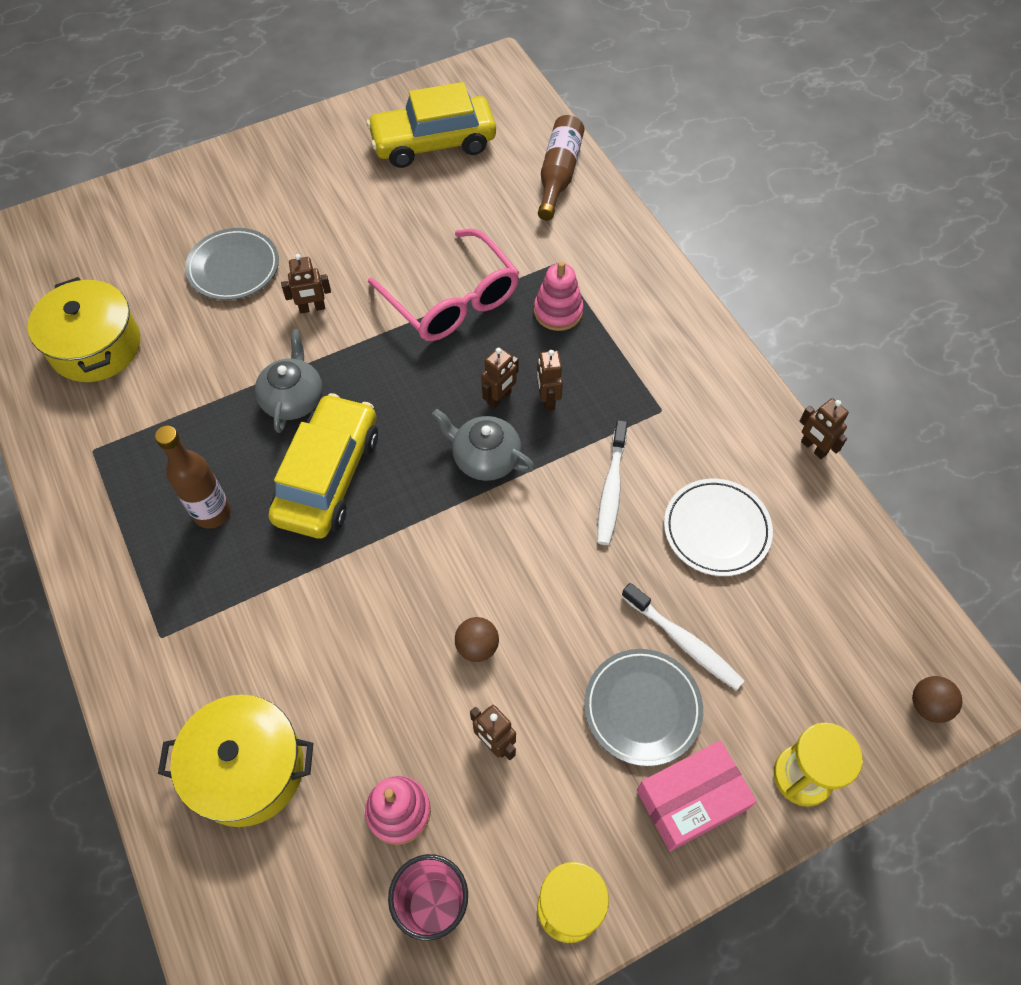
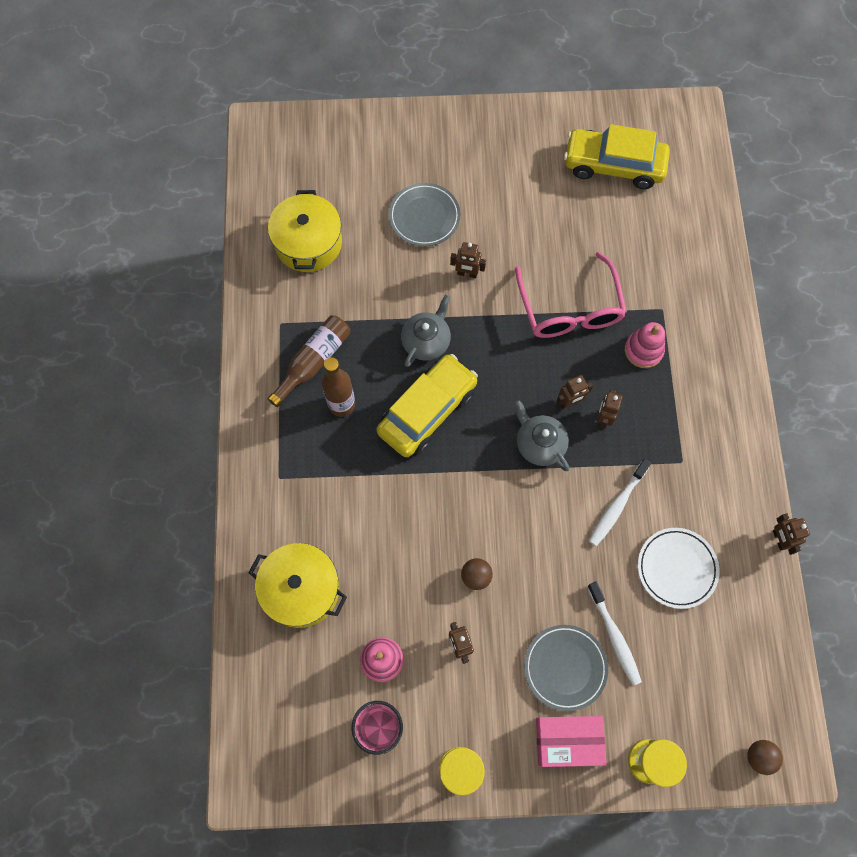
camera: 25 degrees right, 10 degrees up
(558, 174) = (698, 232): brown bottle -> brown bottle (313, 362)

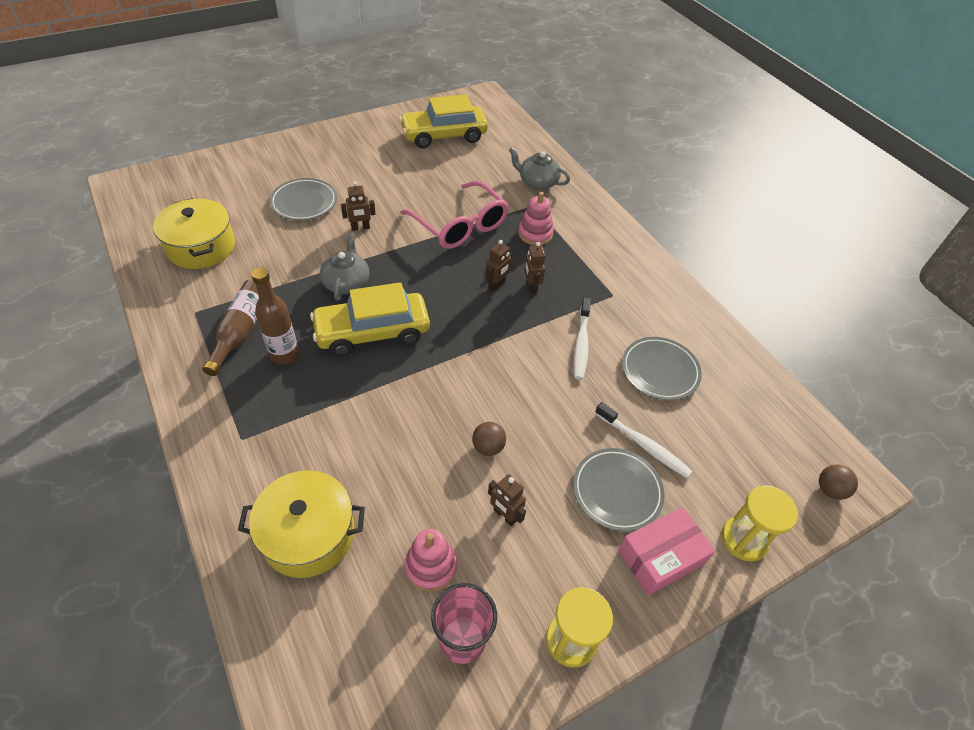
camera: 30 degrees left, 20 degrees down
(427, 411) = (372, 332): yellow car -> yellow car turned 120 degrees counterclockwise
(539, 444) = (488, 322): grey teapot -> grey teapot (537, 182)
(676, 568) = (660, 371): white plate -> grey plate
(779, 539) = (722, 320): brown robot -> none

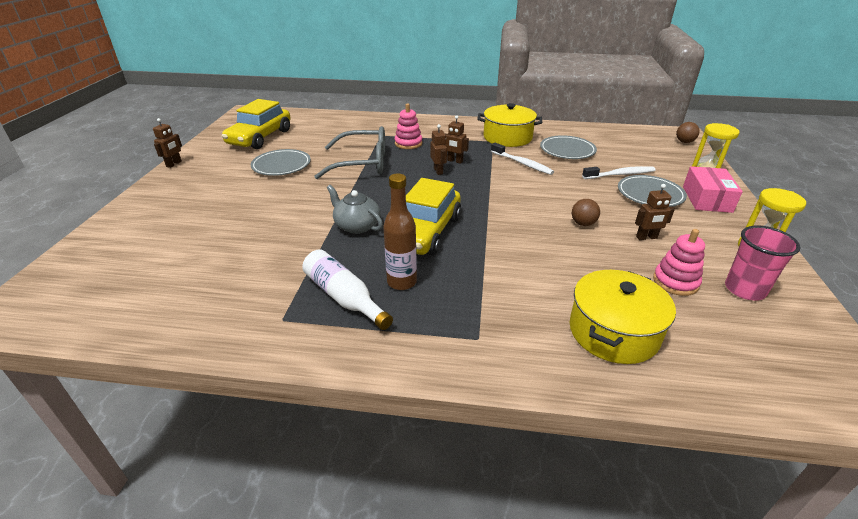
camera: 50 degrees left, 15 degrees down
(201, 247) = (197, 288): yellow pot -> yellow pot (507, 137)
(241, 331) = (344, 297): brown bottle -> white bottle
(304, 202) = (231, 214): grey plate -> grey plate (281, 165)
(360, 228) = (304, 200): brown robot -> brown robot (174, 164)
(460, 225) = (362, 163): pink glasses -> grey glasses
(537, 182) = (361, 126): grey teapot -> none

